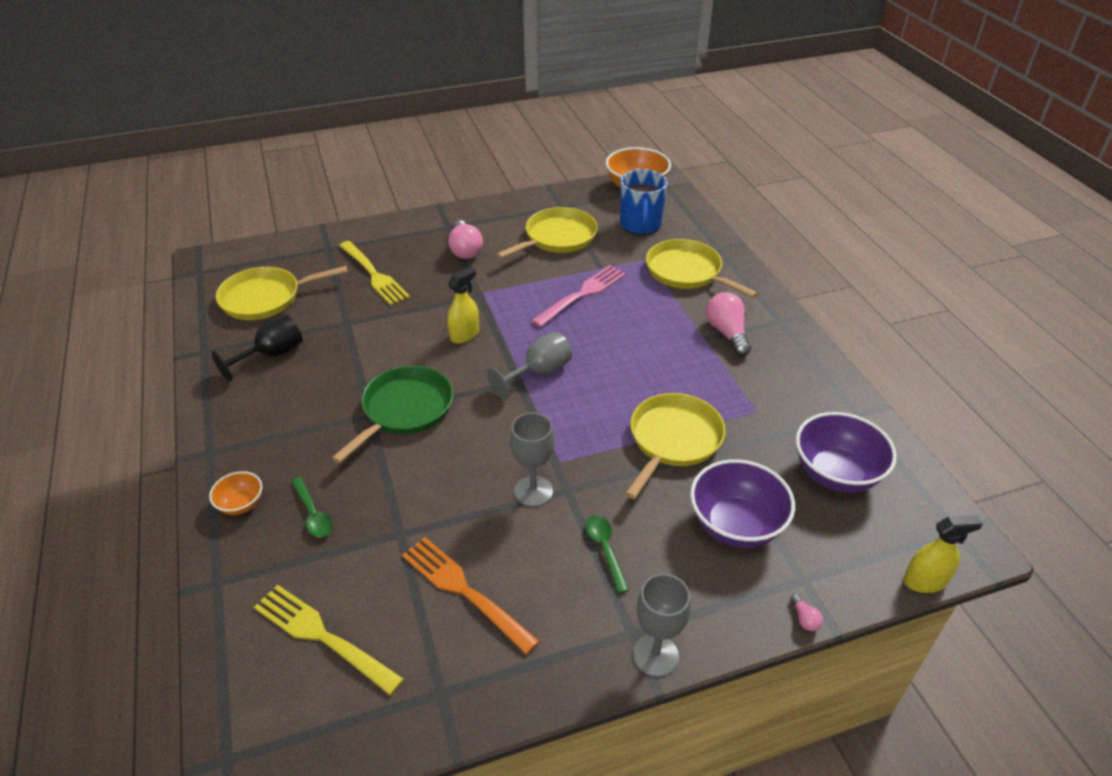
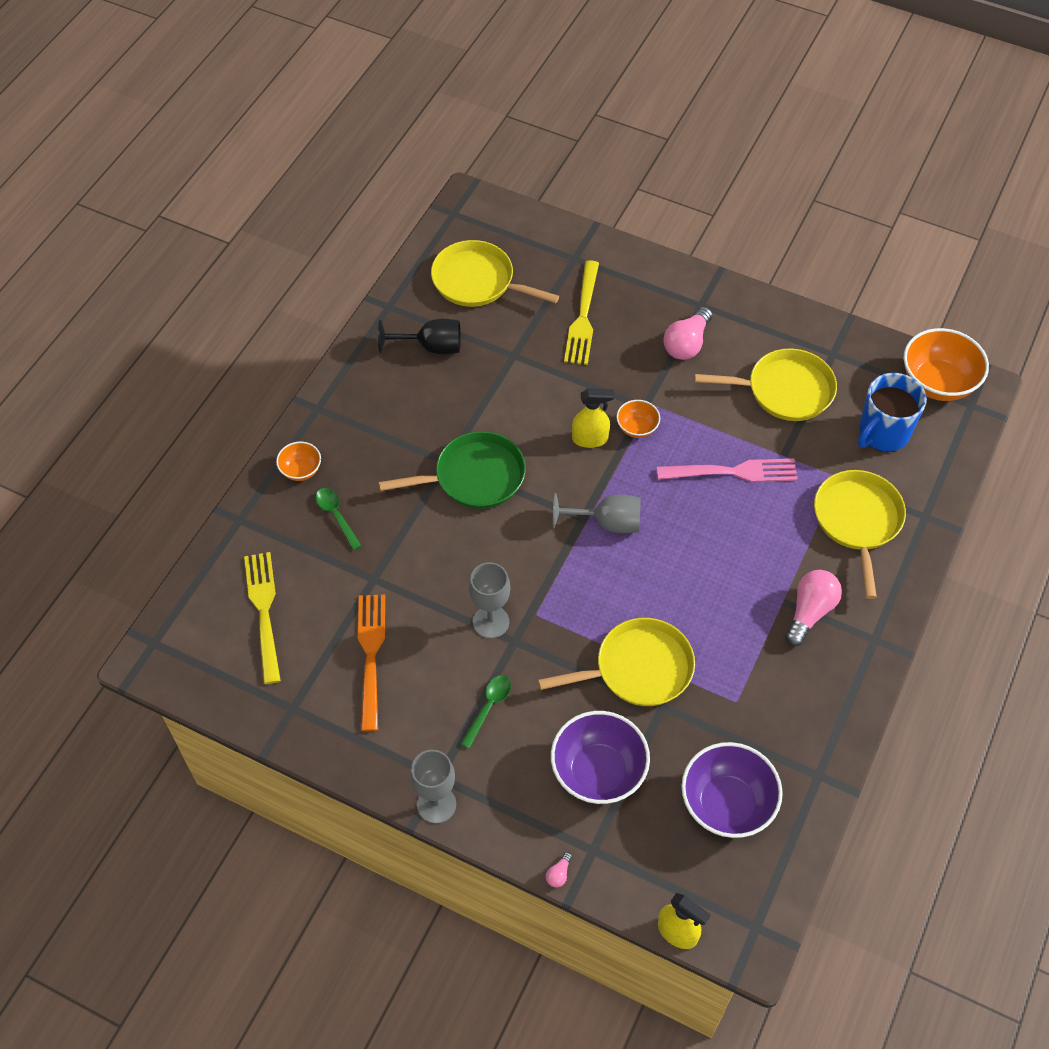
camera: 45 degrees right, 15 degrees up
(313, 514) = (336, 516): green spoon -> green spoon turned 135 degrees clockwise
(489, 309) = (637, 428): none -> orange bowl

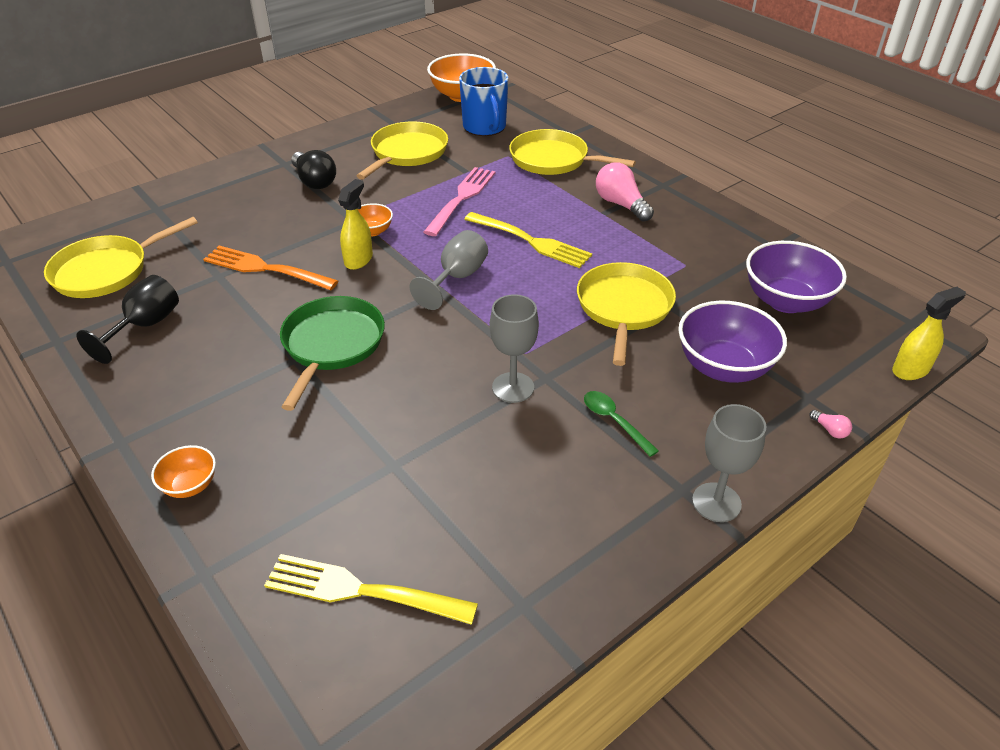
camera: 65 degrees left, 15 degrees down
(336, 516) = (283, 472): green spoon -> none
(371, 656) = (495, 500): orange fork -> orange fork (266, 269)
(583, 316) = (224, 223): yellow fork -> yellow fork (529, 241)
(687, 343) = (314, 181): pink light bulb -> black light bulb

